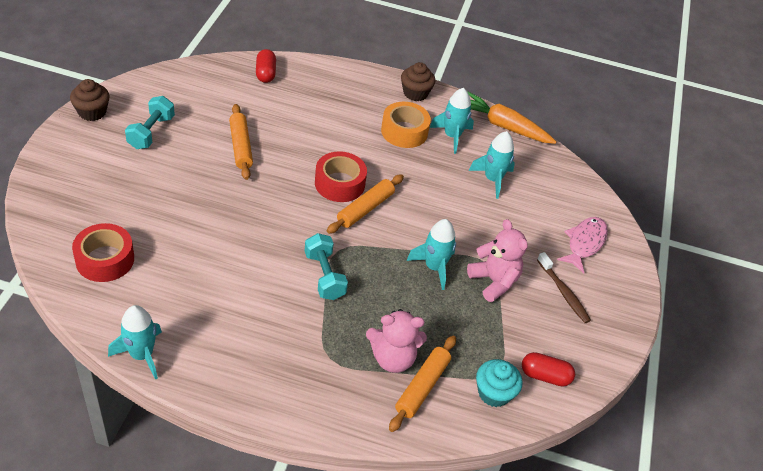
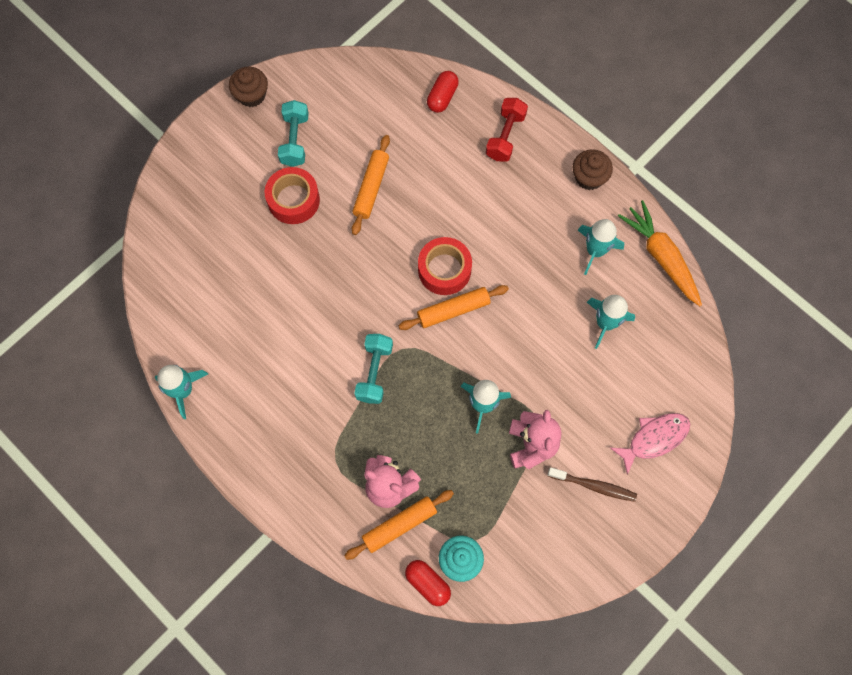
camera: 35 degrees right, 25 degrees up
(105, 259) = (193, 278): red tape -> red tape (293, 200)
(151, 132) = (295, 140): turquoise dumbbell -> turquoise dumbbell turned 45 degrees counterclockwise
(333, 85) = (505, 136): none -> red dumbbell
(404, 131) = (547, 226): orange tape -> none
(545, 376) = (518, 565): red capsule -> red capsule (427, 583)
(563, 293) = (594, 486): brown toothbrush -> brown toothbrush turned 75 degrees counterclockwise

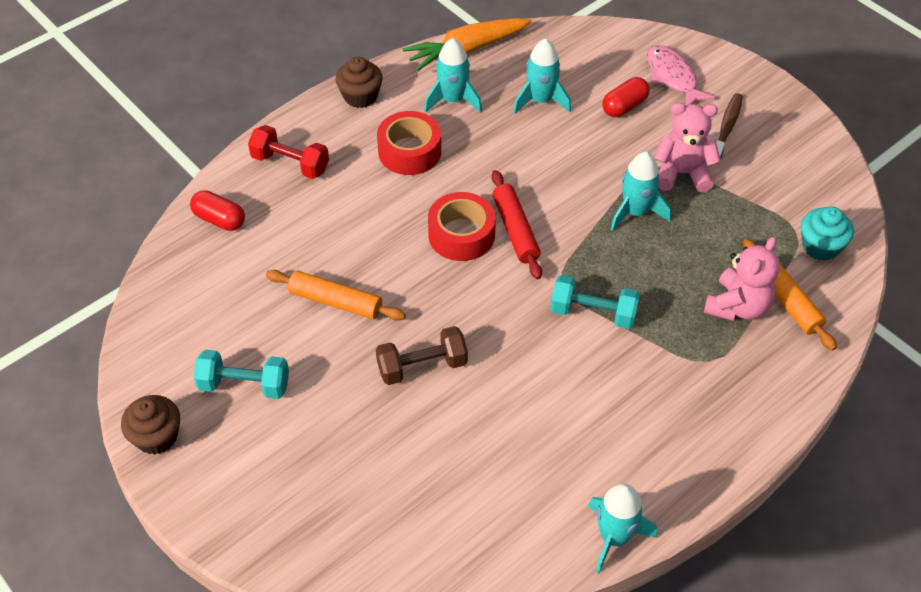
camera: 85 degrees left, 20 degrees down
(293, 200) = (338, 390): red tape -> red tape (409, 151)
(317, 253) = (422, 366): none -> brown dumbbell
(427, 583) = (851, 278): red capsule -> red capsule (624, 106)
(453, 310) = (515, 230): orange rolling pin -> red rolling pin

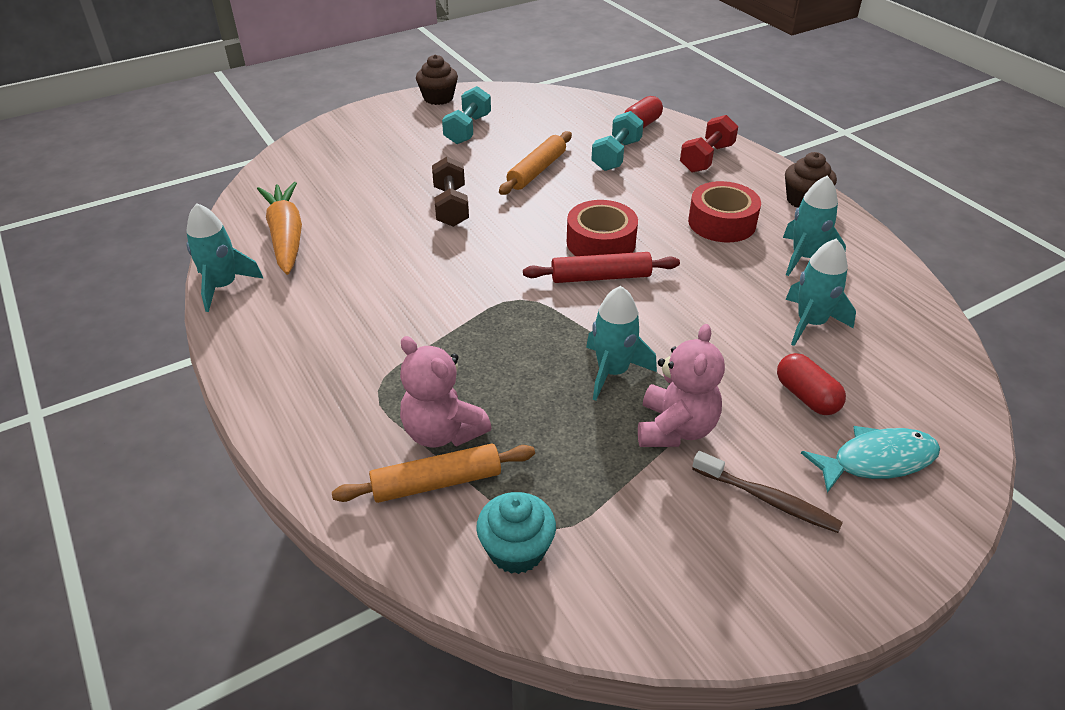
camera: 100 degrees right, 10 degrees down
(467, 50) = (896, 277): orange carrot -> orange carrot (286, 236)
(593, 313) = (473, 314): turquoise dumbbell -> turquoise dumbbell (616, 155)
(673, 77) = (877, 461): pink fish -> turquoise fish

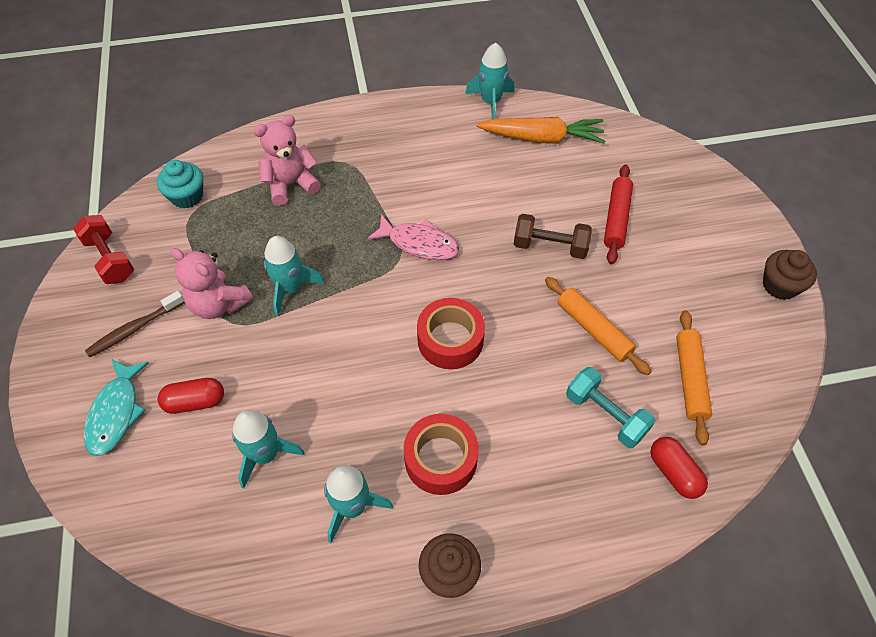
camera: 110 degrees right, 15 degrees up
(437, 483) = (254, 174): orange rolling pin -> orange rolling pin (690, 379)
(468, 129) = (697, 294): turquoise dumbbell -> none
(490, 290) = (419, 243): none -> pink fish
(600, 277) = (401, 321): red rolling pin -> red rolling pin (616, 219)
(706, 158) = (573, 510): red dumbbell -> red dumbbell (110, 259)

